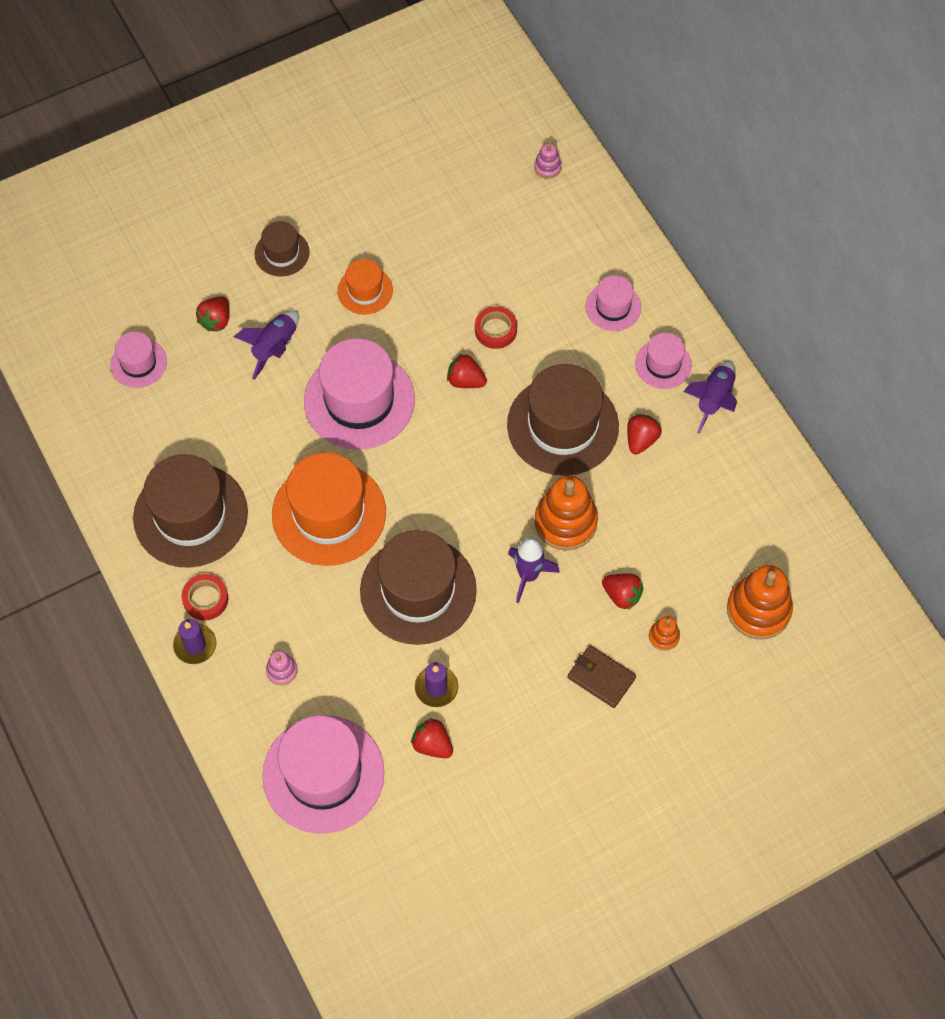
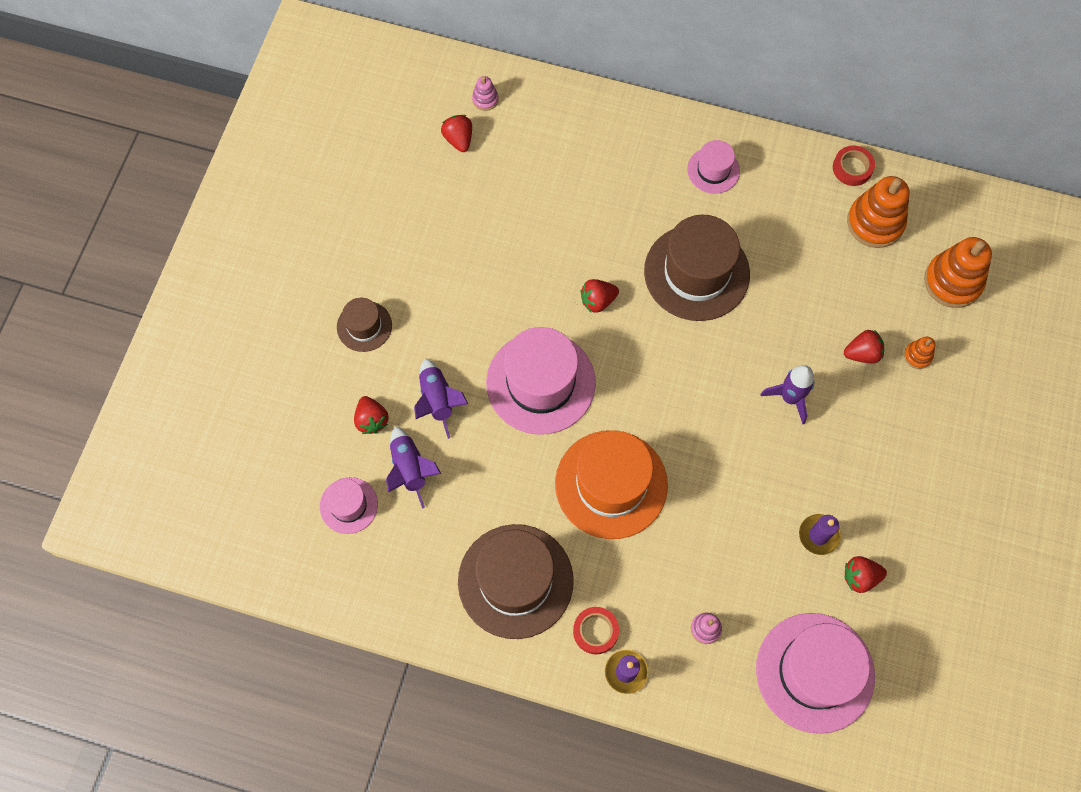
camera: 45 degrees left, 5 degrees up
(365, 290) = (456, 300): orange hat -> none
(418, 590) = (731, 479): brown hat -> none
(495, 330) = (578, 246): red tape -> red tape (852, 168)
(565, 522) = (772, 338): orange stacking toy -> orange stacking toy (875, 222)
(601, 677) = (911, 422): brown wallet -> none
(613, 307) = (637, 160): pink hat -> none
(641, 440) = (757, 235): red strawberry -> red strawberry (459, 139)
(713, 400) = (771, 166): purple rocket -> purple rocket (410, 469)

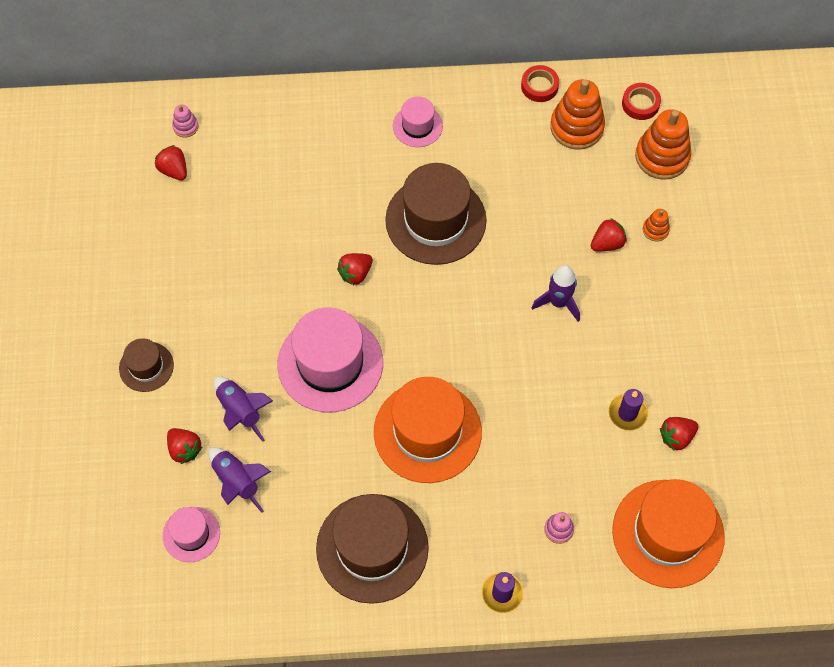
camera: 20 degrees left, 5 degrees down
(595, 631) = (461, 567): red tape -> red tape (640, 104)
(815, 672) = (668, 533): pink hat -> orange hat

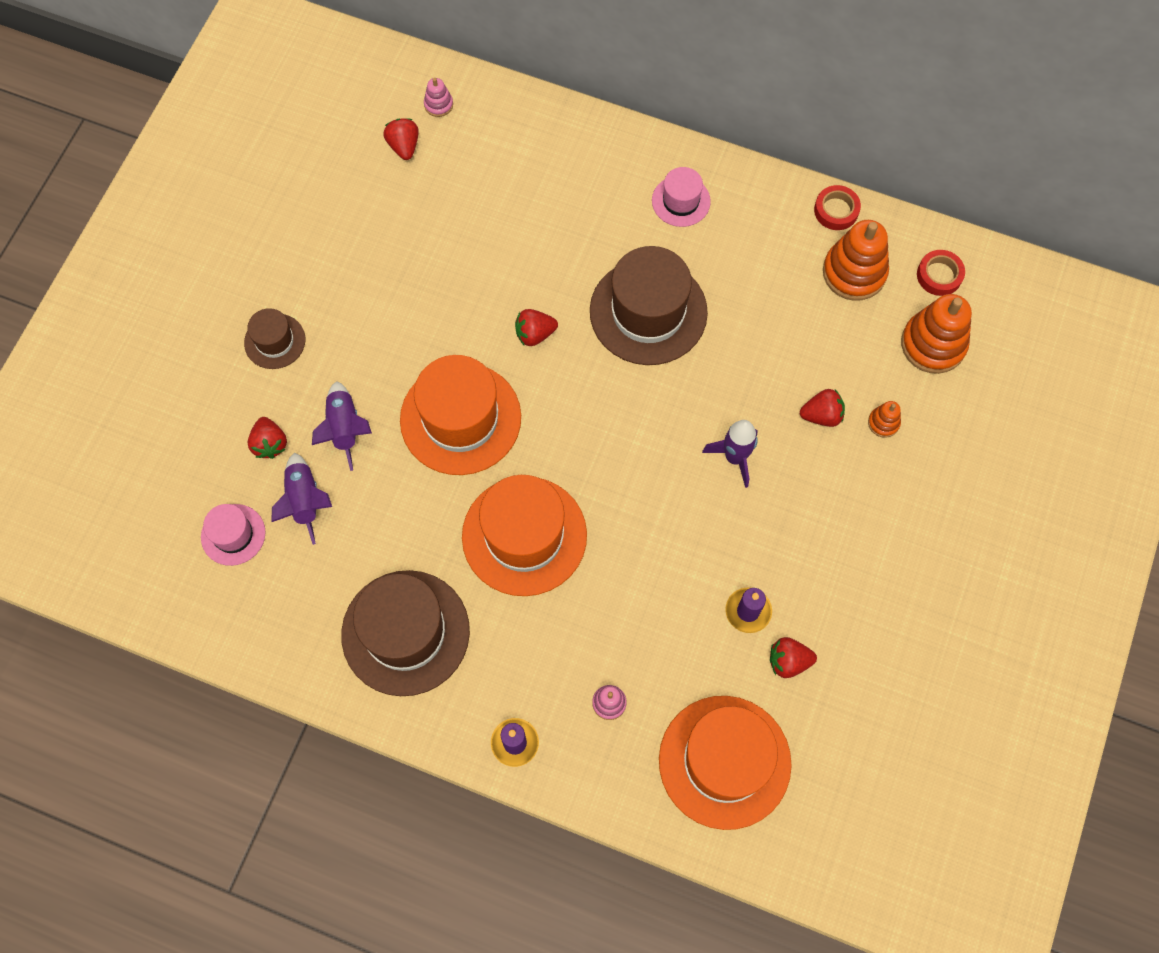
camera: 25 degrees right, 5 degrees up
(330, 363) = (460, 418): pink hat -> orange hat

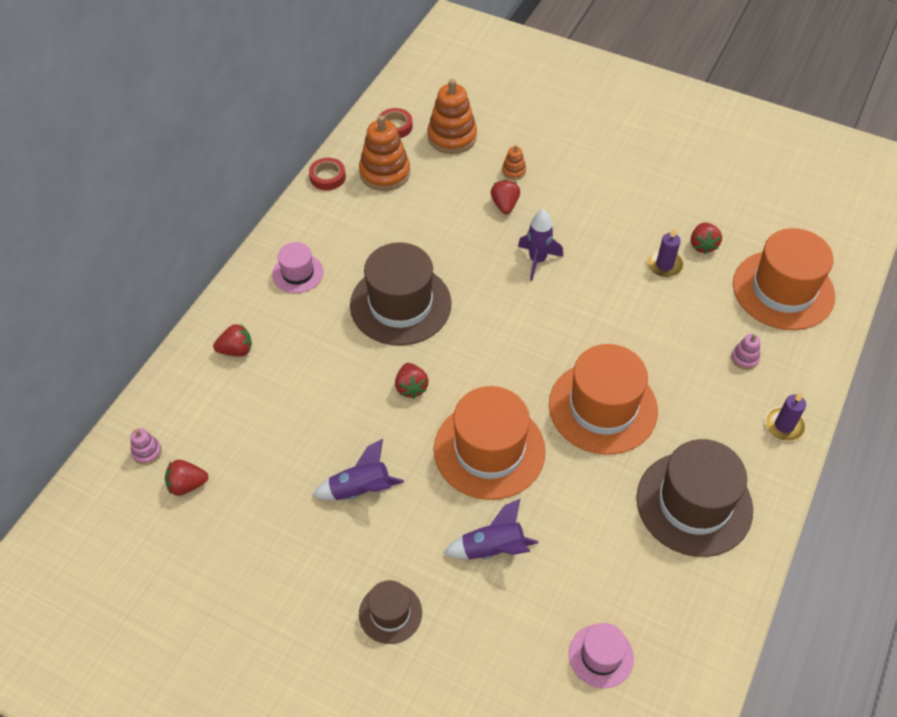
camera: 85 degrees left, 15 degrees down
(270, 444) = (504, 619): red strawberry -> red strawberry (236, 350)
(305, 501) = (566, 586): purple rocket -> purple rocket (360, 489)

